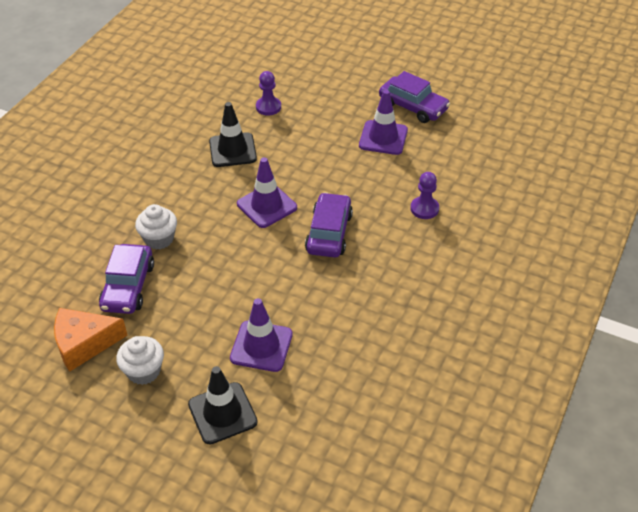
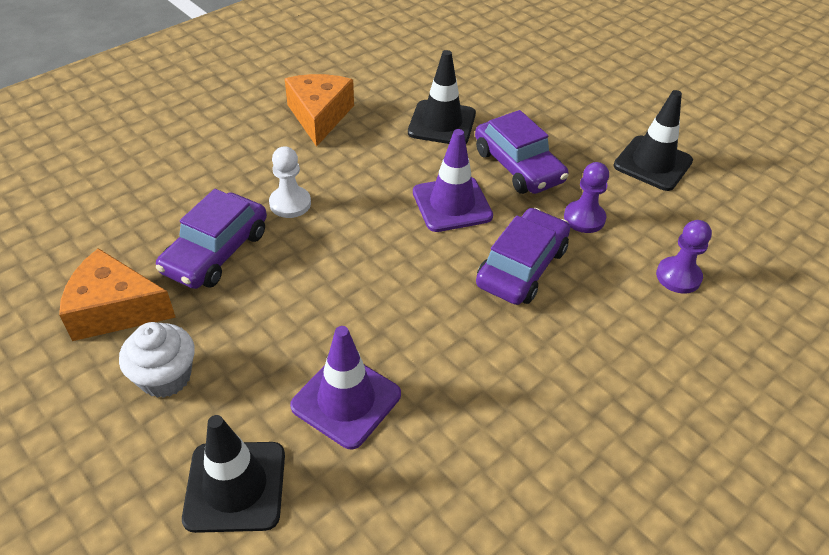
camera: 20 degrees right, 0 degrees up
(144, 170) = (319, 116): none -> orange cheese
(159, 239) = (290, 203): white cupcake -> white pawn
(268, 107) = (512, 86): purple pawn -> purple pawn (584, 218)
(383, 138) = (652, 163): purple traffic cone -> black traffic cone
(413, 107) = (711, 136): purple car -> purple car (518, 166)

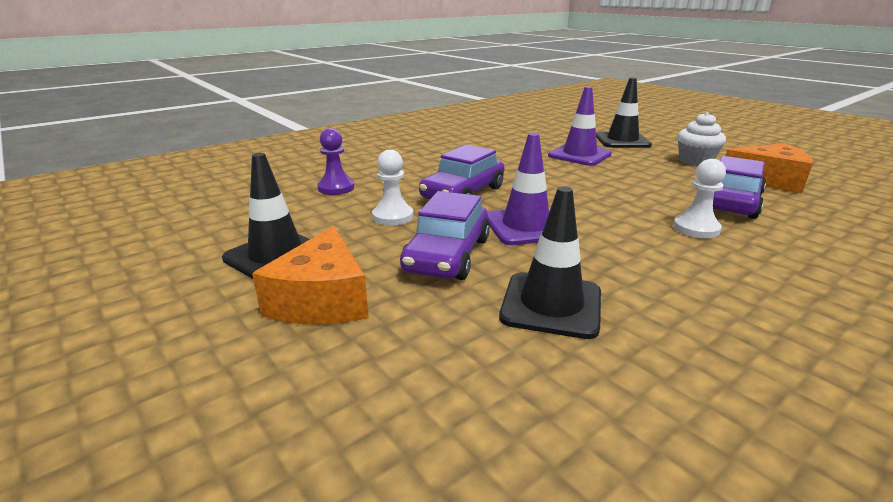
camera: 175 degrees left, 20 degrees down
(319, 116) = (751, 317): orange cheese -> orange cheese (322, 299)
(518, 166) = (447, 255): purple car -> purple car turned 135 degrees counterclockwise
(584, 218) = (393, 216): purple pawn -> white pawn

